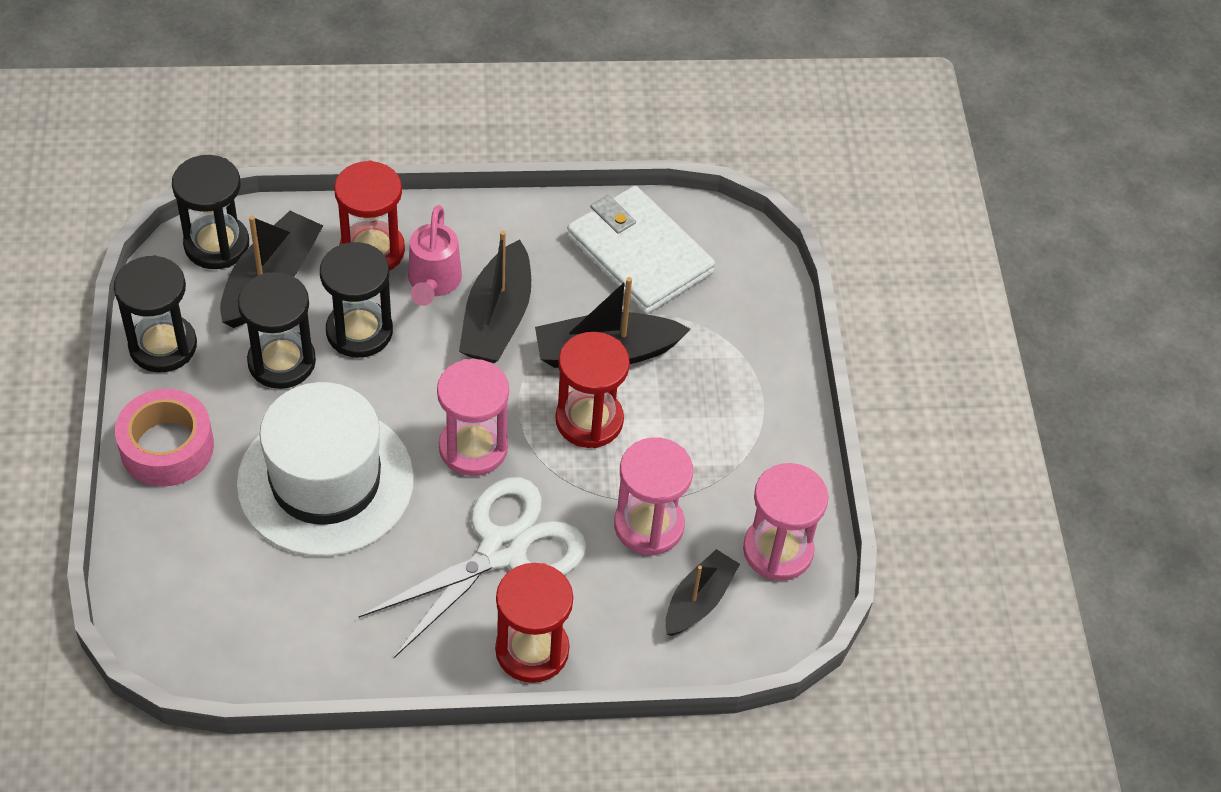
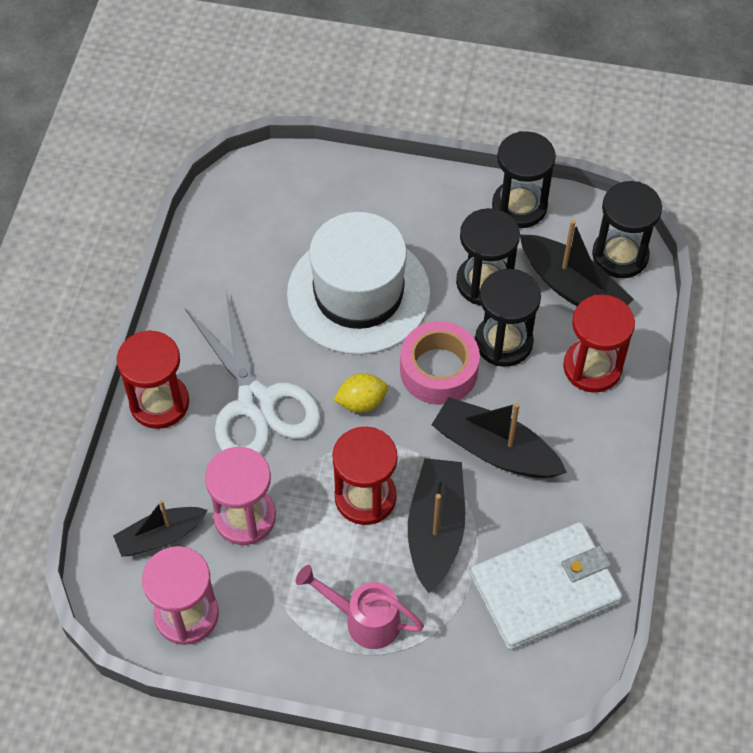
camera: 110 degrees right, 5 degrees up
(167, 447) = (419, 197): pink tape -> pink tape (438, 370)
(433, 283) = (545, 407): pink watering can -> pink watering can (363, 619)
(473, 448) = (361, 402): pink hourglass -> yellow lemon
(698, 600) = (160, 536): black boat -> black boat turned 105 degrees clockwise

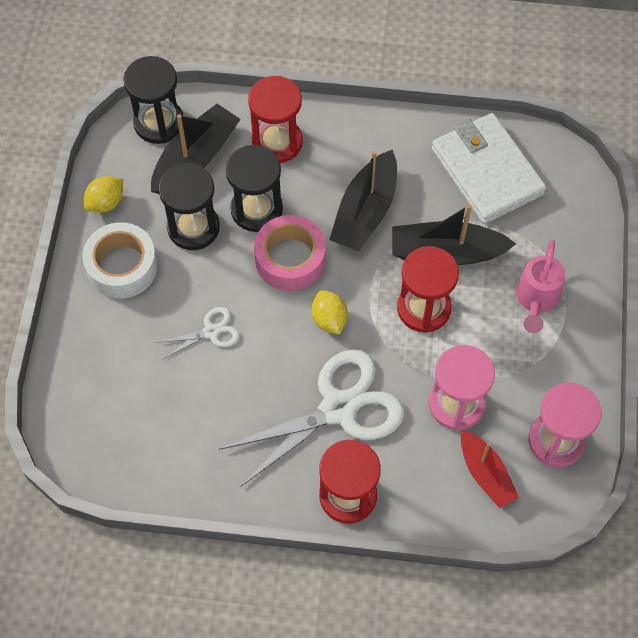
camera: 95 degrees left, 5 degrees up
(160, 536) = (485, 474): black boat -> red boat
(358, 293) = (211, 332): white hat -> white scissors
(442, 219) = (122, 266): none -> white tape
(519, 206) = (106, 203): black hourglass -> yellow lemon

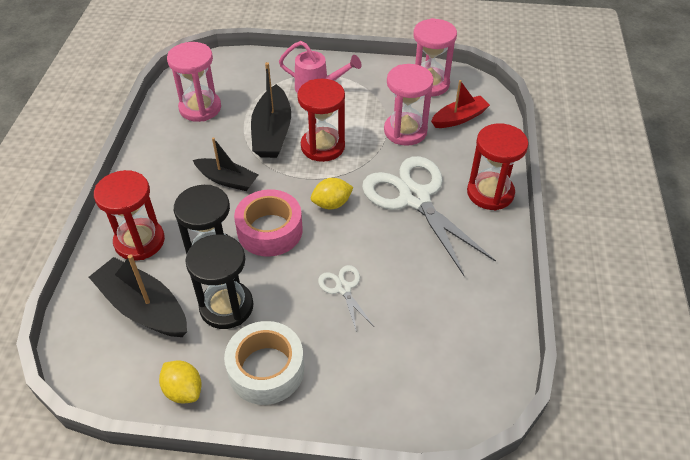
camera: 90 degrees left, 15 degrees down
(159, 123) = (89, 343): black hourglass -> none
(365, 212) = (227, 180): black boat -> black boat, size x0.66
(487, 171) = (200, 108): white wallet -> pink hourglass

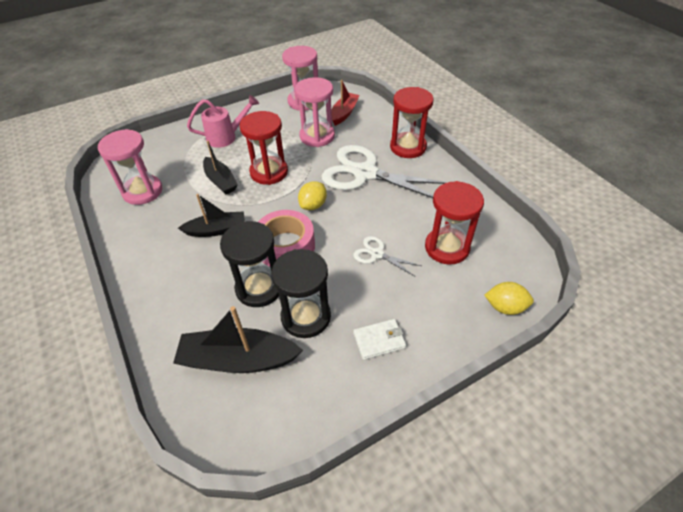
camera: 35 degrees left, 0 degrees up
(139, 241) = (185, 313): red hourglass -> red hourglass (447, 247)
(183, 390) = (333, 398): yellow lemon -> yellow lemon (505, 307)
(266, 369) = (379, 340): white tape -> white wallet
(272, 132) = (221, 181): black boat -> black boat, size x0.66

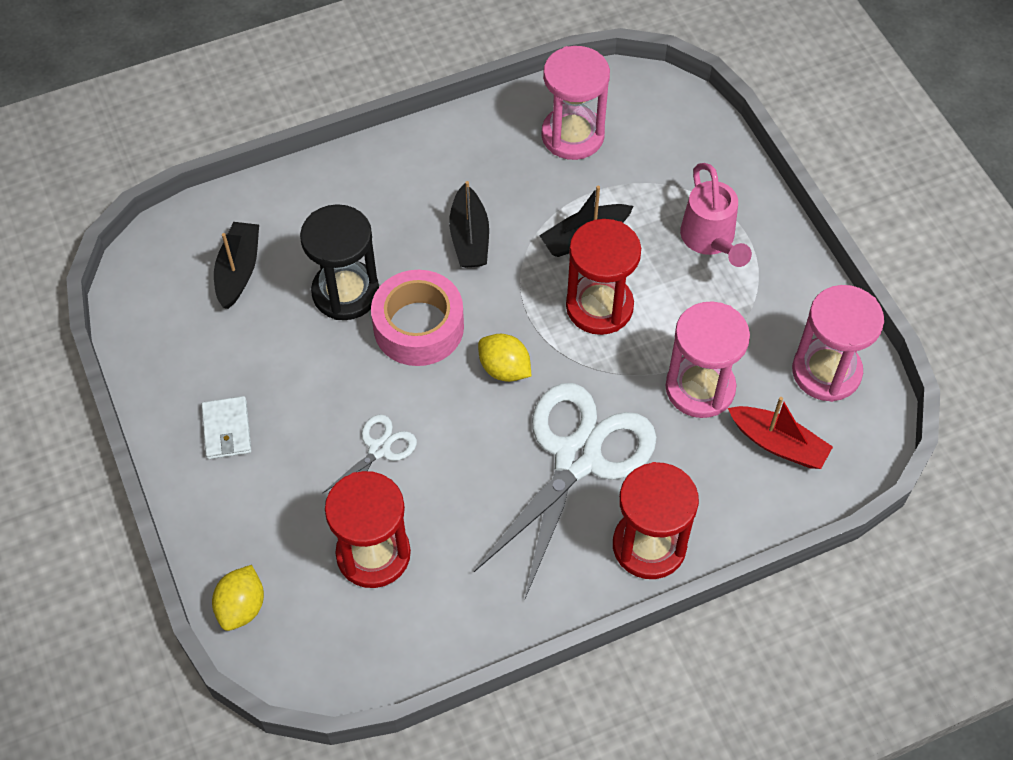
camera: 95 degrees right, 10 degrees up
(238, 359) = (238, 271): black boat -> black boat, size x0.66
(306, 317) = (284, 346): black hourglass -> none

